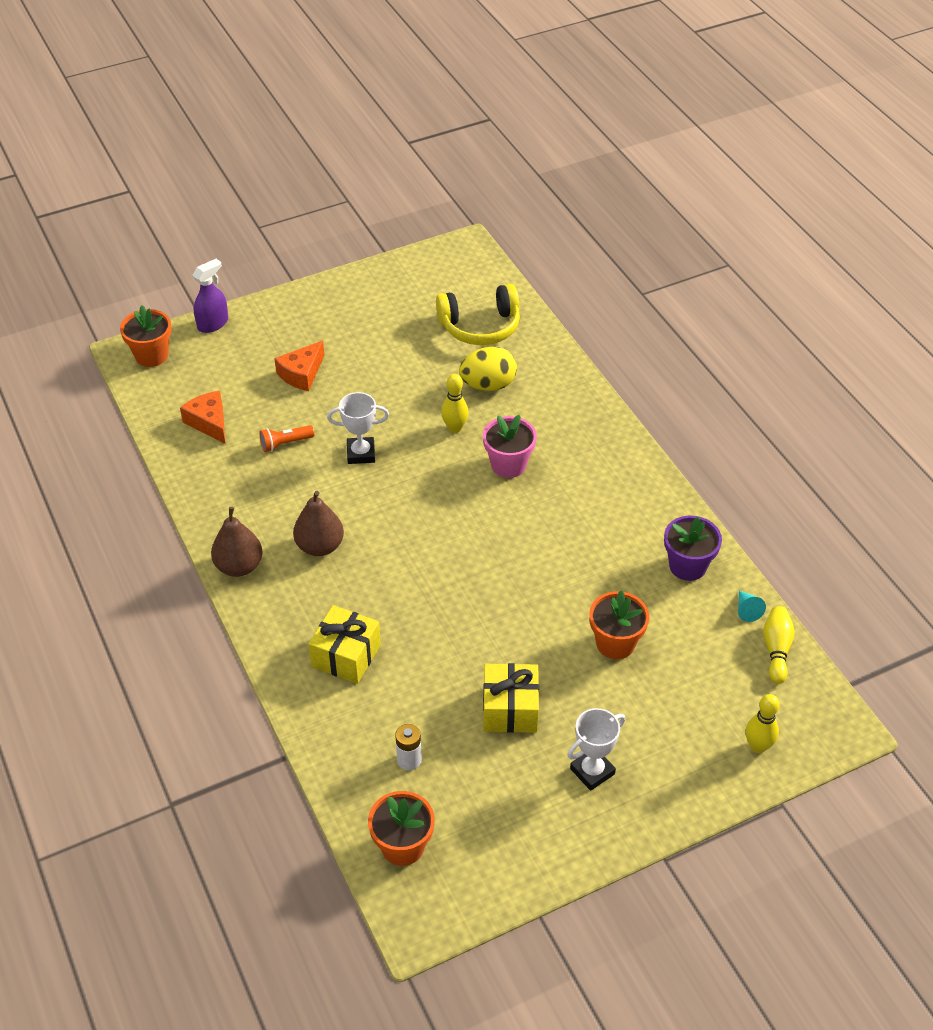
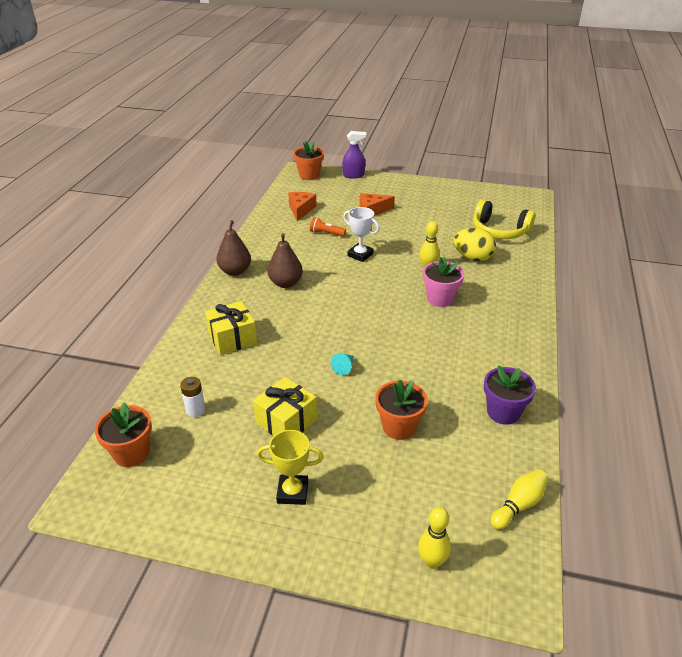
camera: 40 degrees right, 10 degrees down
(592, 771) = (292, 492): white trophy -> yellow trophy
(747, 610) = (521, 465): turquoise cone -> turquoise cone (344, 367)

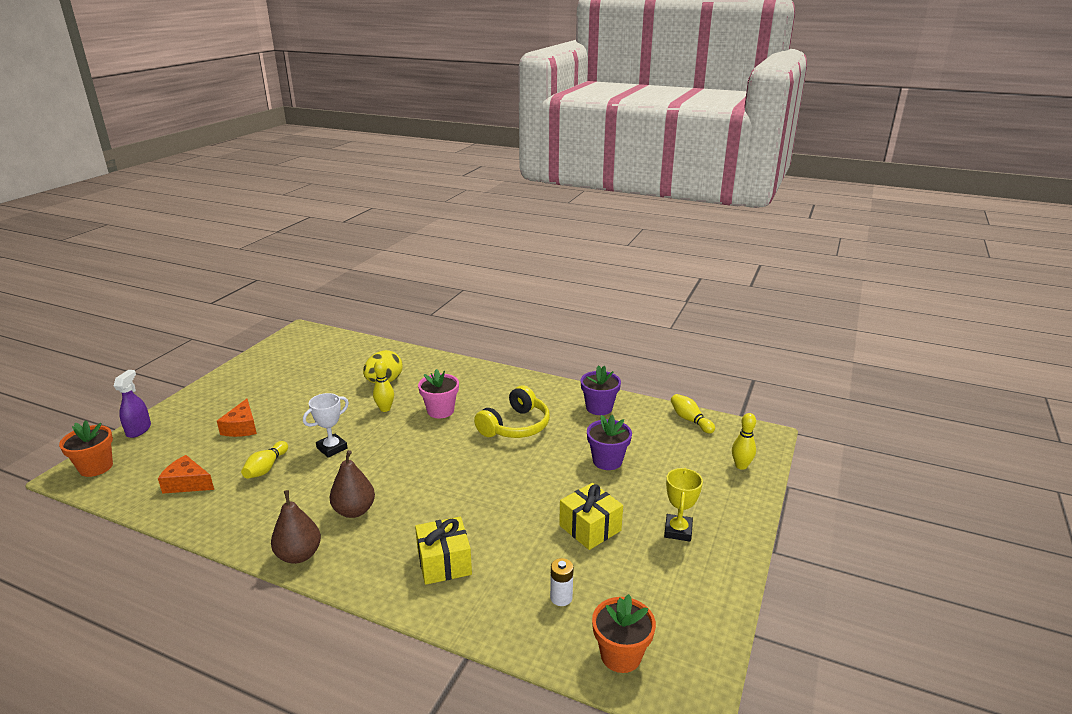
camera: 80 degrees left, 10 degrees down
(326, 233) = (266, 468): orange flashlight -> yellow bowling pin
(344, 367) = (522, 482): turquoise cone -> none
(399, 427) = (607, 461): orange flower pot -> purple flower pot
(499, 231) = (349, 359): yellow headphones -> yellow headphones (515, 426)

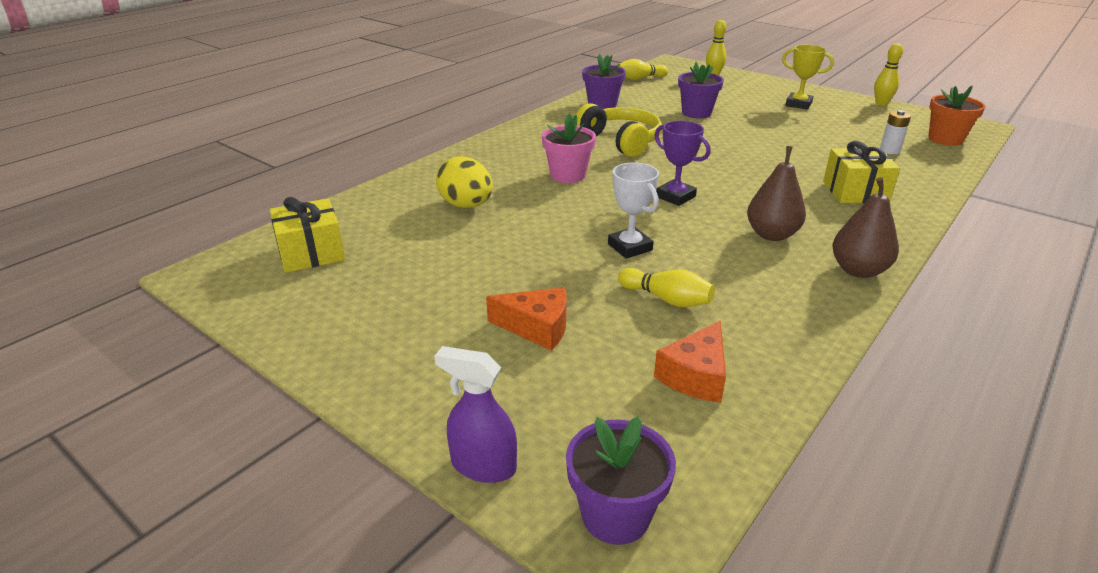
camera: 75 degrees left, 5 degrees up
(96, 467) = (615, 515): orange flower pot -> purple flower pot
(385, 409) = (544, 208): yellow bowling pin -> yellow bowling pin (881, 103)
(413, 461) = (675, 197): none -> purple trophy
(590, 528) = (797, 131): yellow gift -> yellow gift (311, 253)

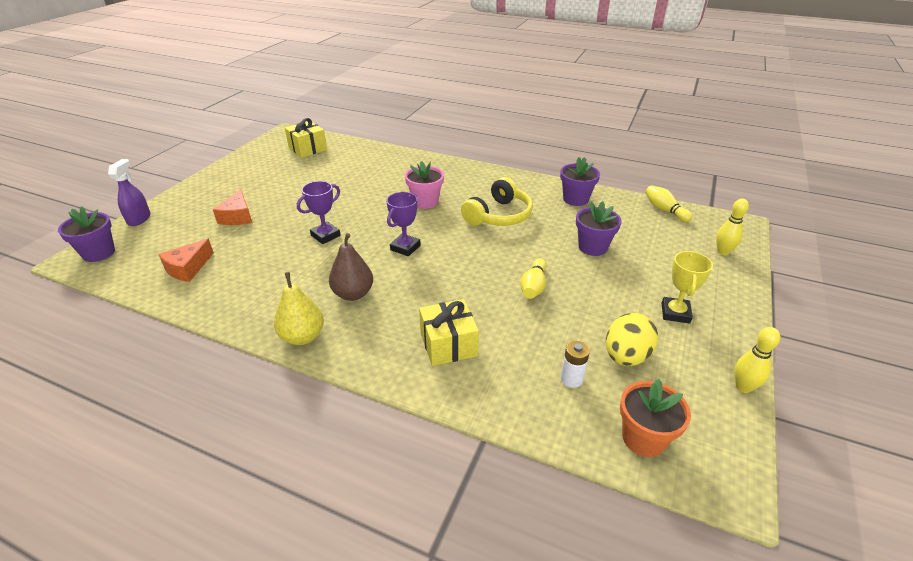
camera: 75 degrees right, 5 degrees up
(466, 205) = (369, 176): yellow egg -> yellow egg (626, 356)
(630, 247) = (325, 235): white trophy -> purple trophy
(666, 299) = (263, 254): yellow bowling pin -> yellow bowling pin (533, 286)
(696, 375) = (188, 268): orange cheese -> orange cheese turned 75 degrees counterclockwise
(858, 270) = (302, 337): brown pear -> yellow pear

